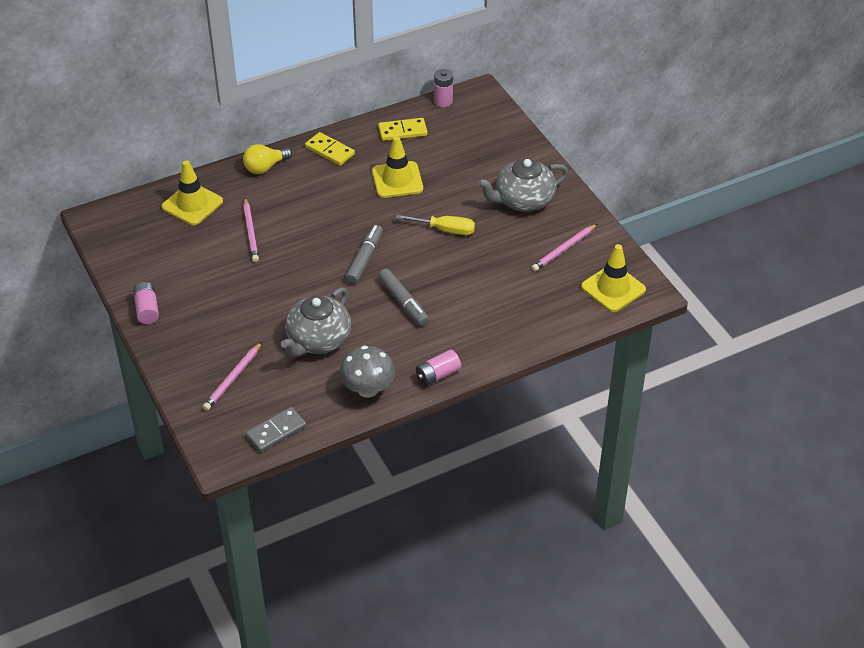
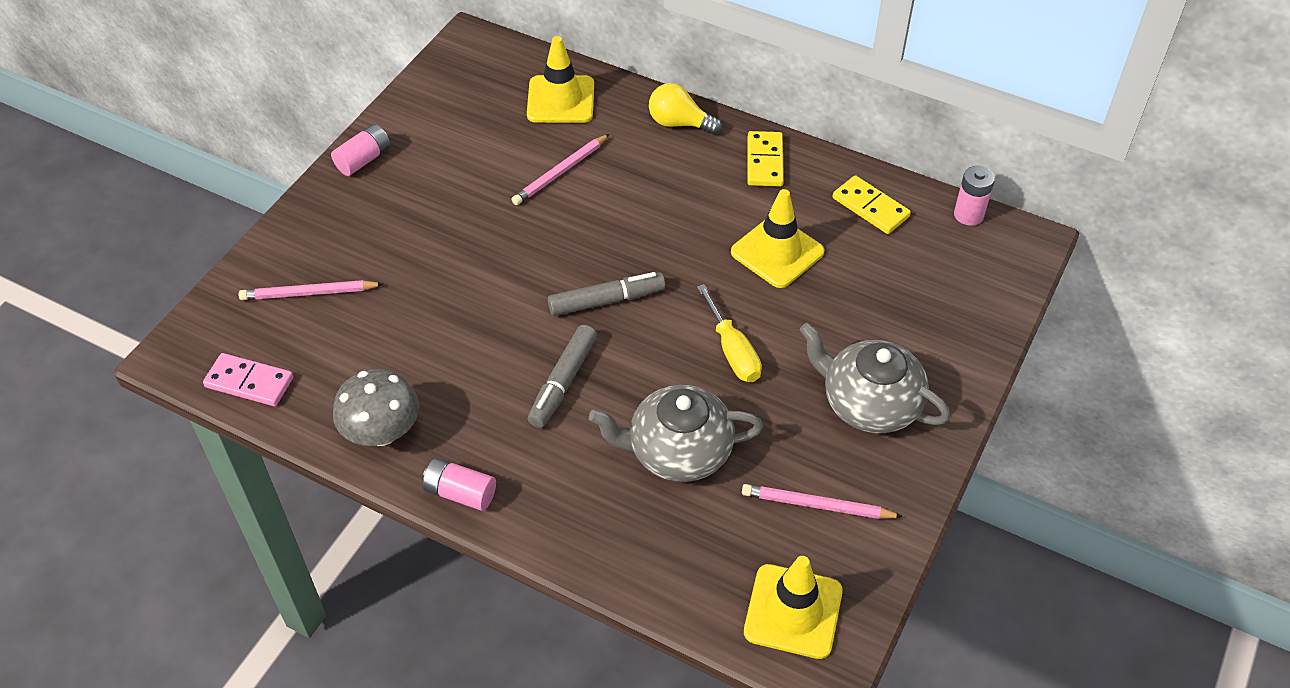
camera: 55 degrees right, 5 degrees up
(276, 431) = (249, 382): grey domino -> pink domino
(318, 340) = (430, 335): grey teapot -> grey teapot (678, 451)

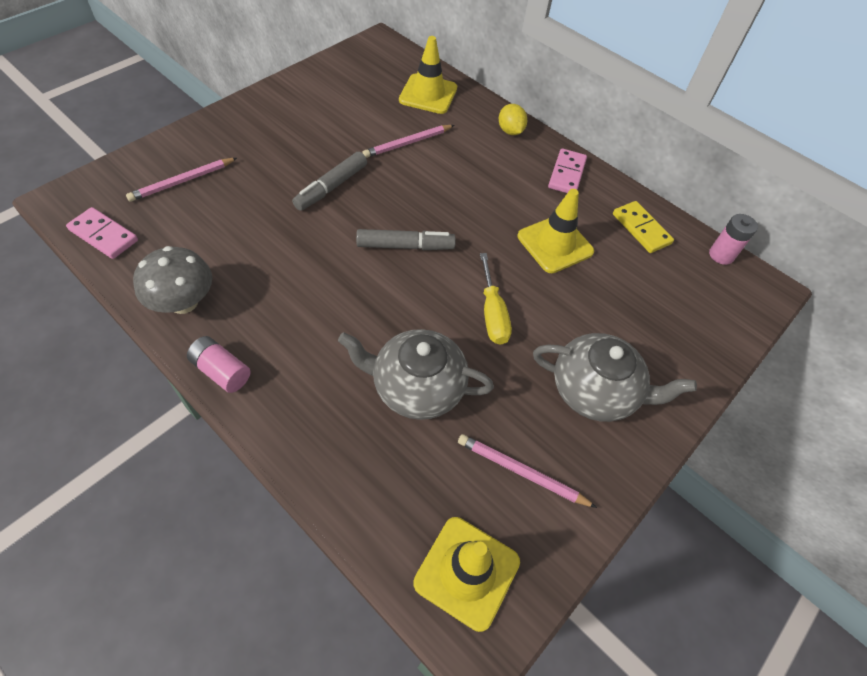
camera: 10 degrees right, 5 degrees up
(309, 293) = (182, 181): pink pencil -> pink pencil turned 45 degrees counterclockwise
(363, 159) = (268, 99): pink battery -> none
(563, 382) = (344, 302): grey marker -> grey marker (331, 187)
(679, 123) = (510, 131): yellow light bulb -> yellow lemon
(764, 161) = (566, 174): yellow domino -> pink domino
(869, 403) = (595, 391): grey teapot -> grey teapot turned 150 degrees clockwise

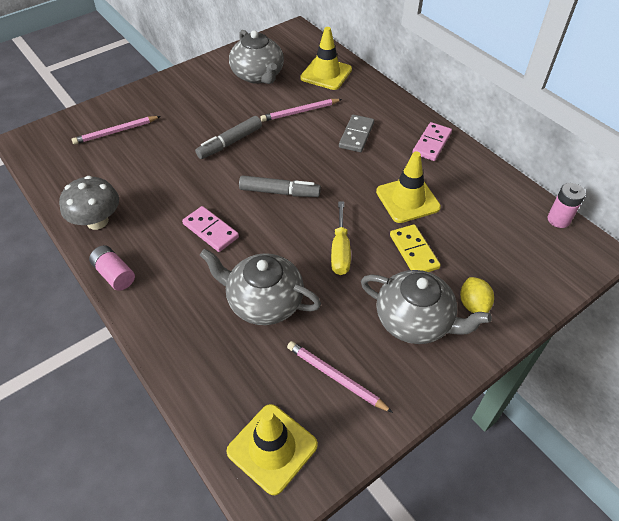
camera: 15 degrees right, 5 degrees down
(103, 235) = (50, 168): pink domino -> pink domino (210, 231)
(347, 99) = (258, 75): none -> grey teapot
(480, 169) = (356, 135): none -> grey domino
(510, 131) = (390, 106): yellow lemon -> yellow lemon (473, 305)
(641, 229) = (488, 192): yellow domino -> yellow domino (413, 251)

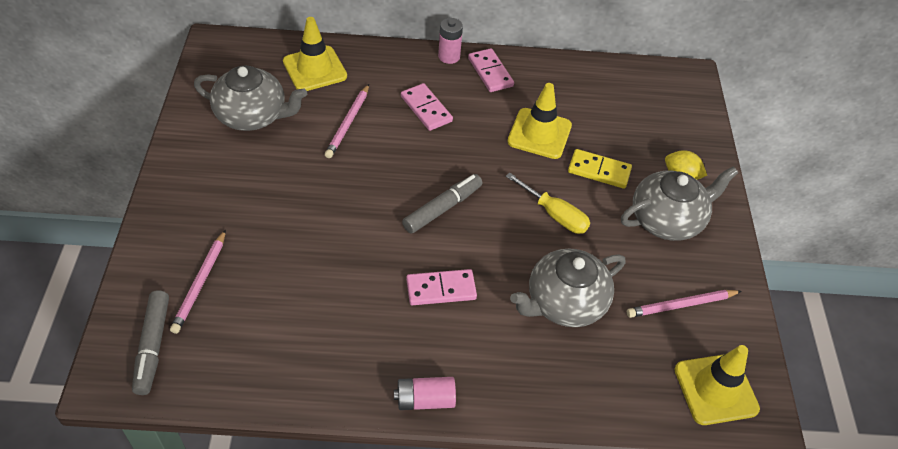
camera: 55 degrees left, 0 degrees up
(97, 221) = (332, 376): grey mushroom -> none
(230, 143) = (332, 201): grey marker -> grey marker (153, 346)
(356, 135) = (426, 109): grey domino -> pink domino
(558, 220) = (644, 70): pink battery -> pink battery (449, 56)

